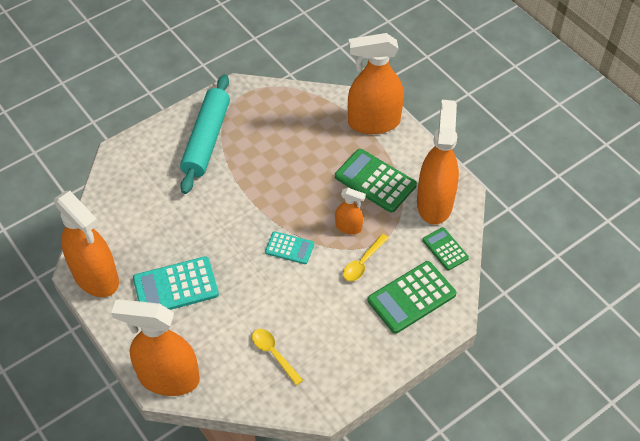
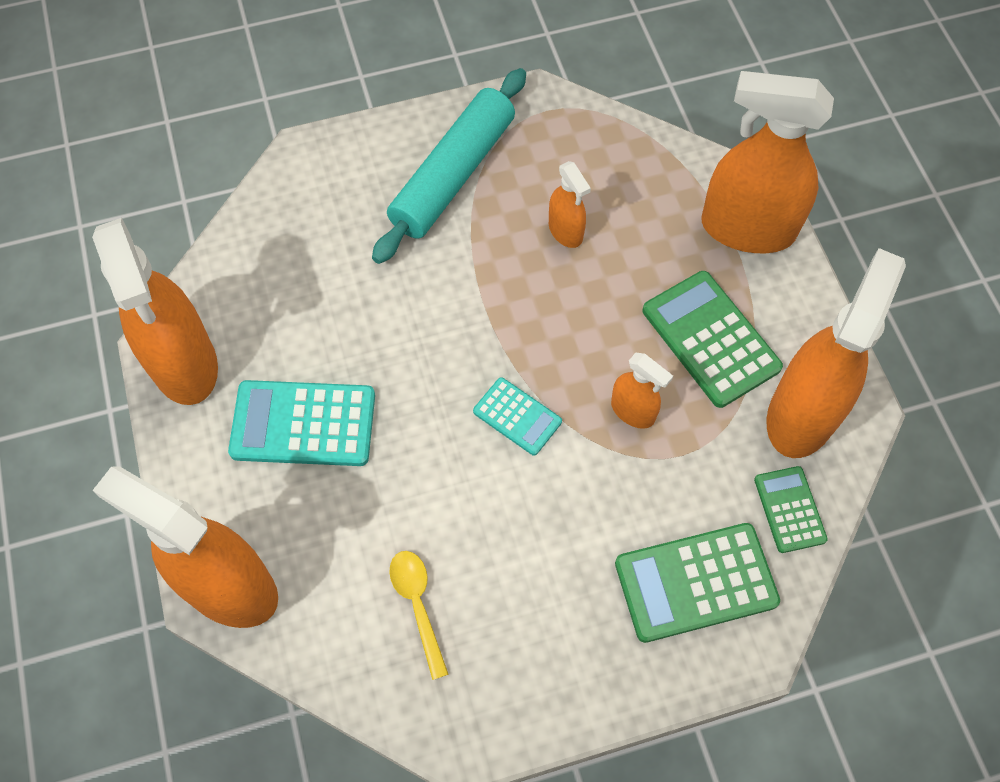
camera: 20 degrees right, 10 degrees up
(279, 150) = (565, 231): none -> orange spray bottle
(363, 262) = (633, 486): yellow spoon -> none

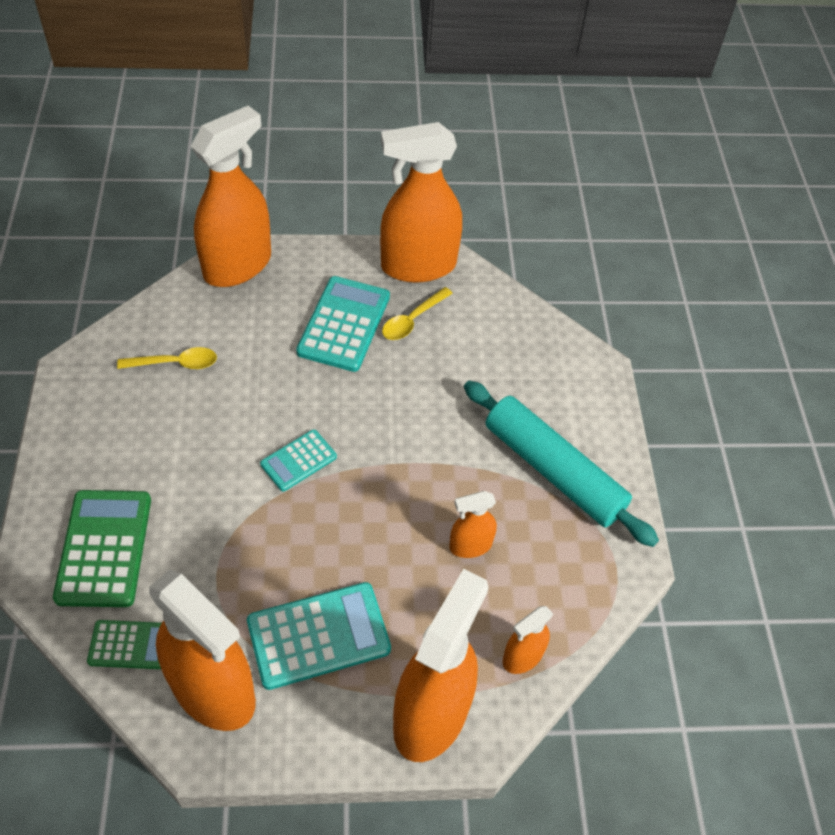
camera: 100 degrees right, 10 degrees down
(278, 349) = (412, 320): none -> yellow spoon
(633, 411) = (271, 547): orange spray bottle -> orange spray bottle (522, 657)
(710, 339) = (318, 636): green calculator -> turquoise calculator

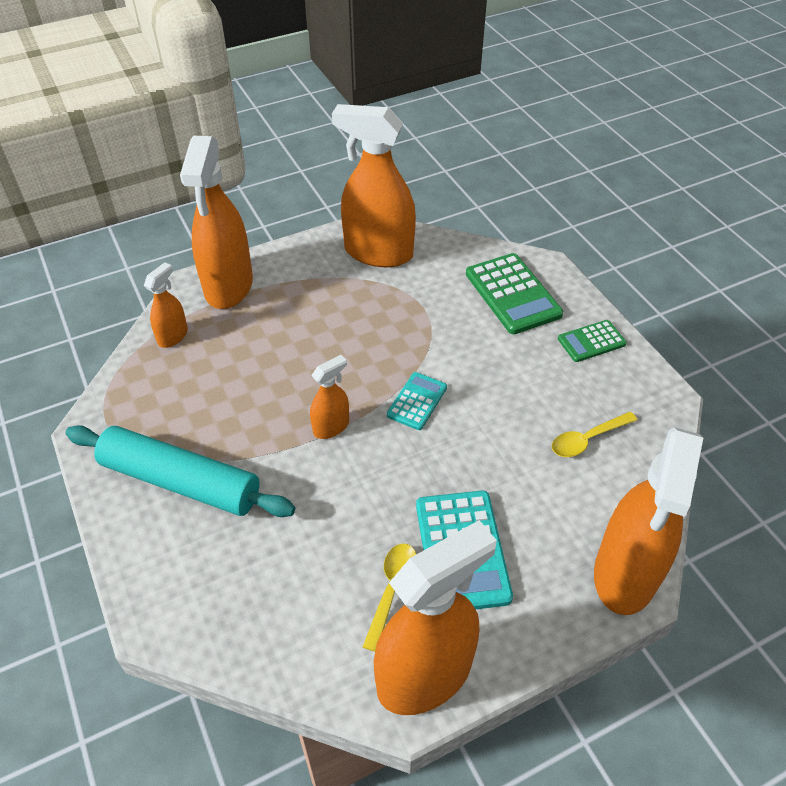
camera: 160 degrees right, 5 degrees down
(130, 645) = (448, 255): green calculator -> green calculator (591, 341)
(318, 636) = (328, 299): turquoise calculator -> none
(470, 545) = (238, 392): orange spray bottle -> orange spray bottle (331, 427)

